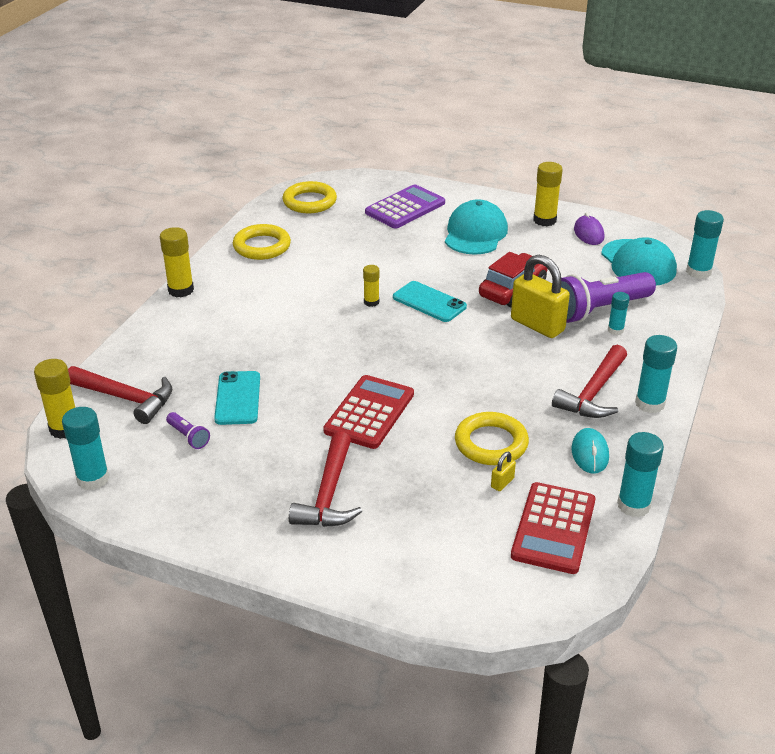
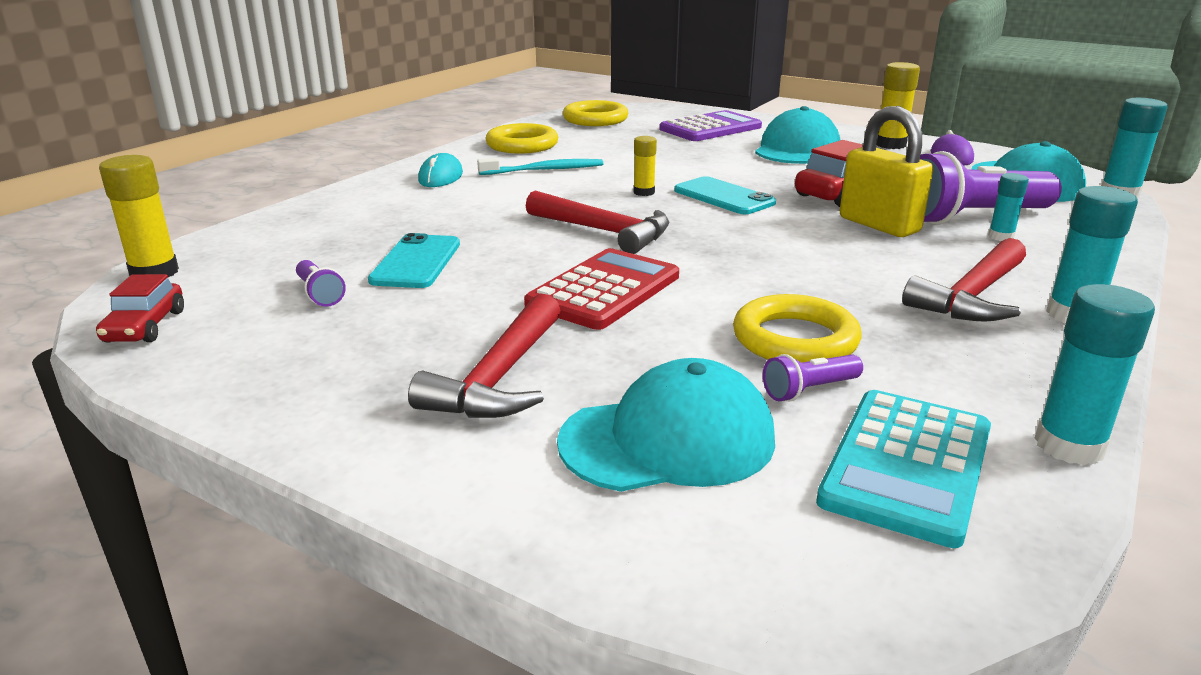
camera: 10 degrees right, 10 degrees down
(93, 479) = (145, 326): turquoise glue stick -> red car
(126, 398) = (262, 251): red hammer -> red hammer (604, 231)
(181, 290) = (402, 170): yellow glue stick -> none
(290, 280) = (545, 170): none -> turquoise toothbrush
(432, 527) = (668, 440): none -> turquoise cap
(502, 483) = (809, 390): yellow padlock -> purple flashlight
(553, 528) = (906, 465): red calculator -> turquoise calculator
(589, 453) = (972, 366): turquoise mouse -> turquoise mouse (440, 177)

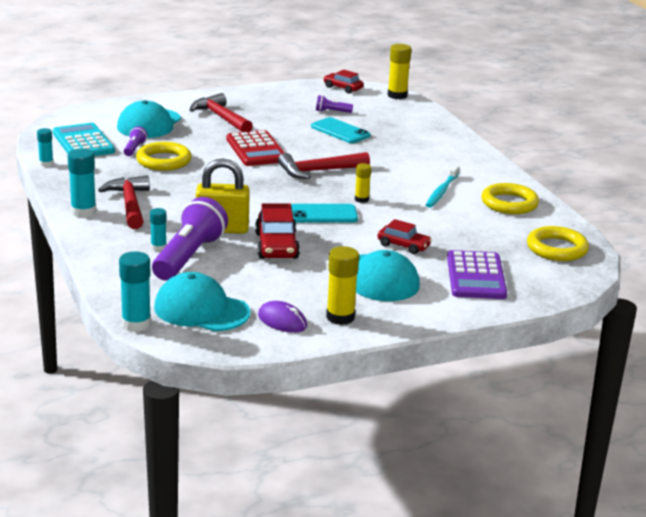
camera: 125 degrees right, 0 degrees up
(440, 177) = (464, 165): turquoise mouse -> none
(713, 156) = (403, 246): none -> red car
(1069, 446) = (46, 163): turquoise glue stick -> turquoise glue stick, size x0.60

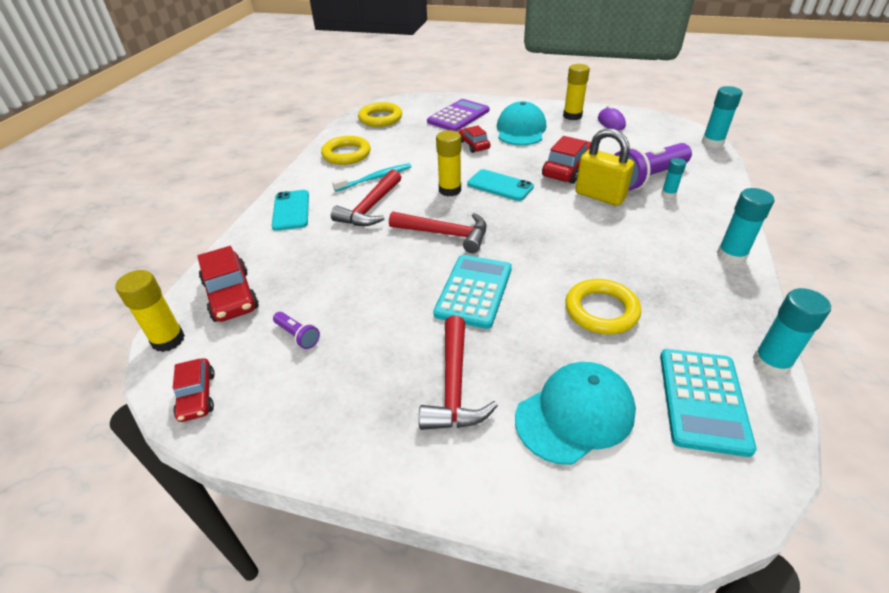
camera: 140 degrees left, 15 degrees up
(46, 163) = (770, 363): turquoise glue stick -> turquoise glue stick, size x1.67
(130, 204) = (675, 251): red hammer -> red hammer (370, 208)
(134, 148) = (628, 352): purple flashlight -> none
(201, 310) = (661, 140): turquoise cap -> none
(256, 150) = (474, 291): red calculator -> turquoise calculator
(340, 131) = (343, 289): turquoise phone -> turquoise phone (291, 210)
(361, 199) = (450, 190): yellow glue stick -> yellow glue stick, size x1.67
(402, 114) = (231, 296): none -> red car

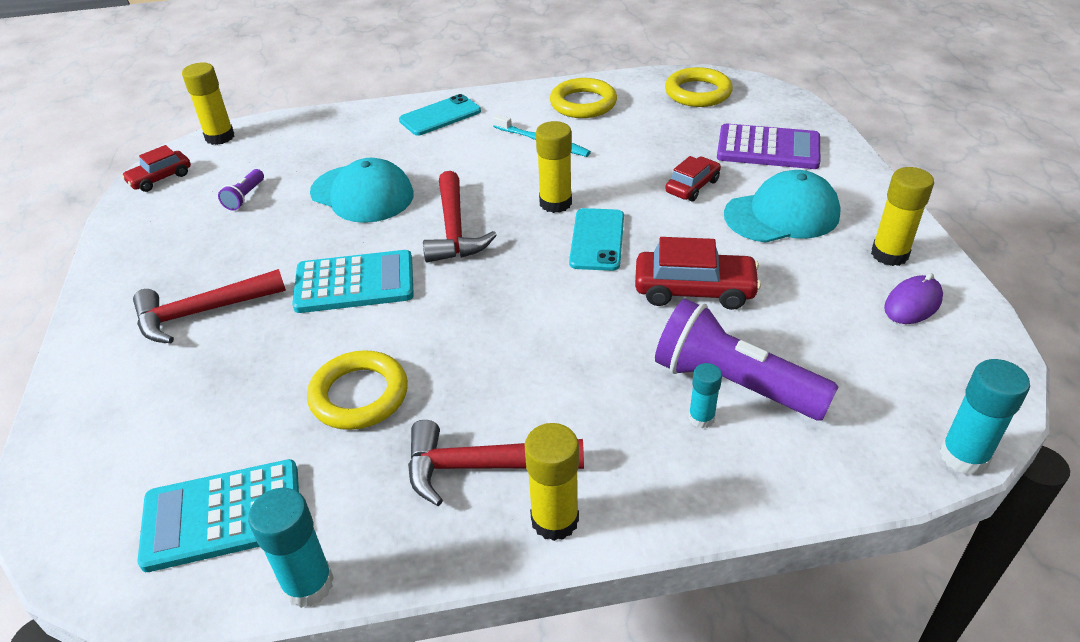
camera: 65 degrees right, 0 degrees up
(231, 296) = (287, 141): red car -> none
(370, 208) = (477, 161): red hammer -> red hammer (482, 467)
(575, 414) = (180, 408): turquoise cap -> turquoise cap (362, 194)
(600, 196) = (637, 340): yellow padlock -> none
(731, 256) = (554, 520): turquoise glue stick -> yellow glue stick

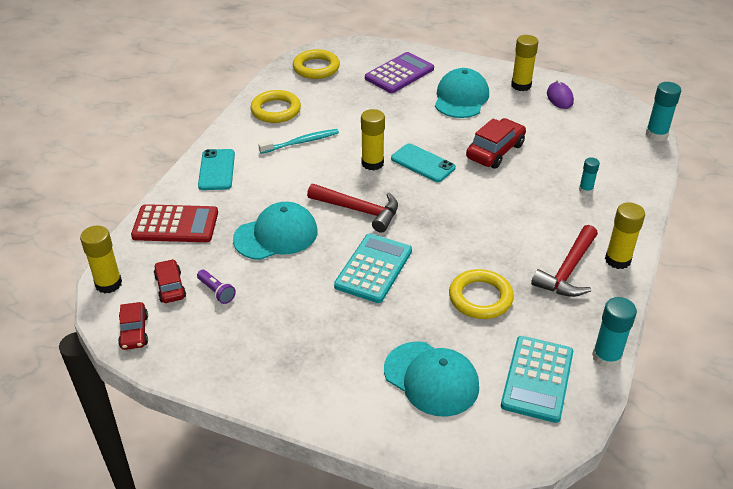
camera: 60 degrees left, 0 degrees up
(179, 408) = (431, 378): none -> turquoise cap
(202, 312) = (340, 346): red hammer -> none
(332, 132) = (175, 225): none -> red calculator
(692, 186) = (407, 112): red car -> red car (170, 287)
(734, 384) = (571, 170): purple flashlight -> none

